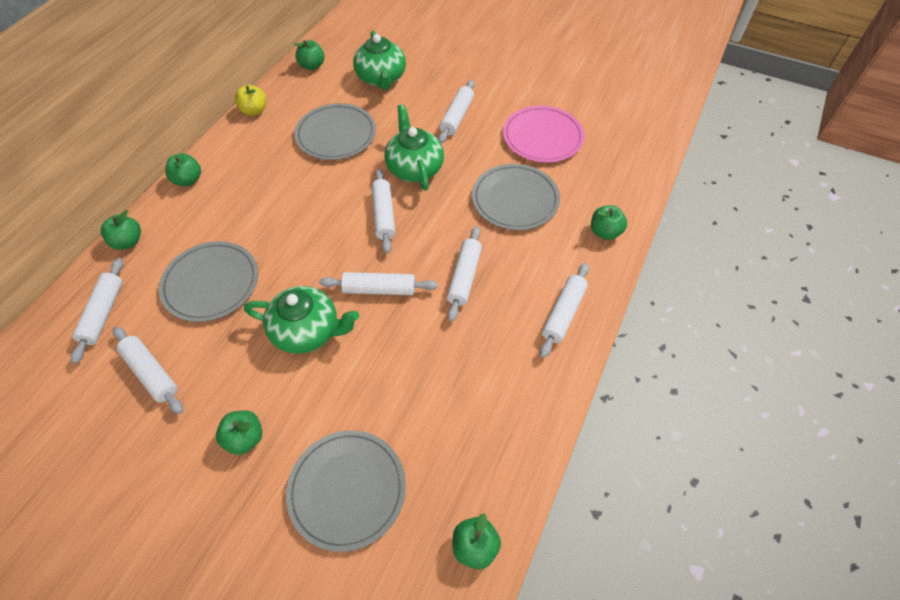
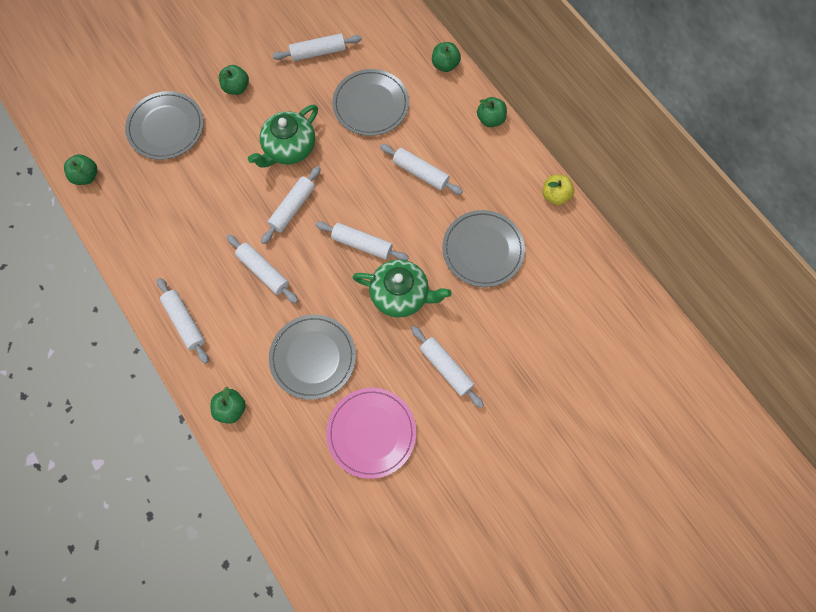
camera: 120 degrees right, 15 degrees up
(103, 313) = (385, 37): white rolling pin -> white rolling pin (420, 173)
(312, 66) = (600, 271): green apple -> none
(381, 78) = (544, 327): green teapot -> none

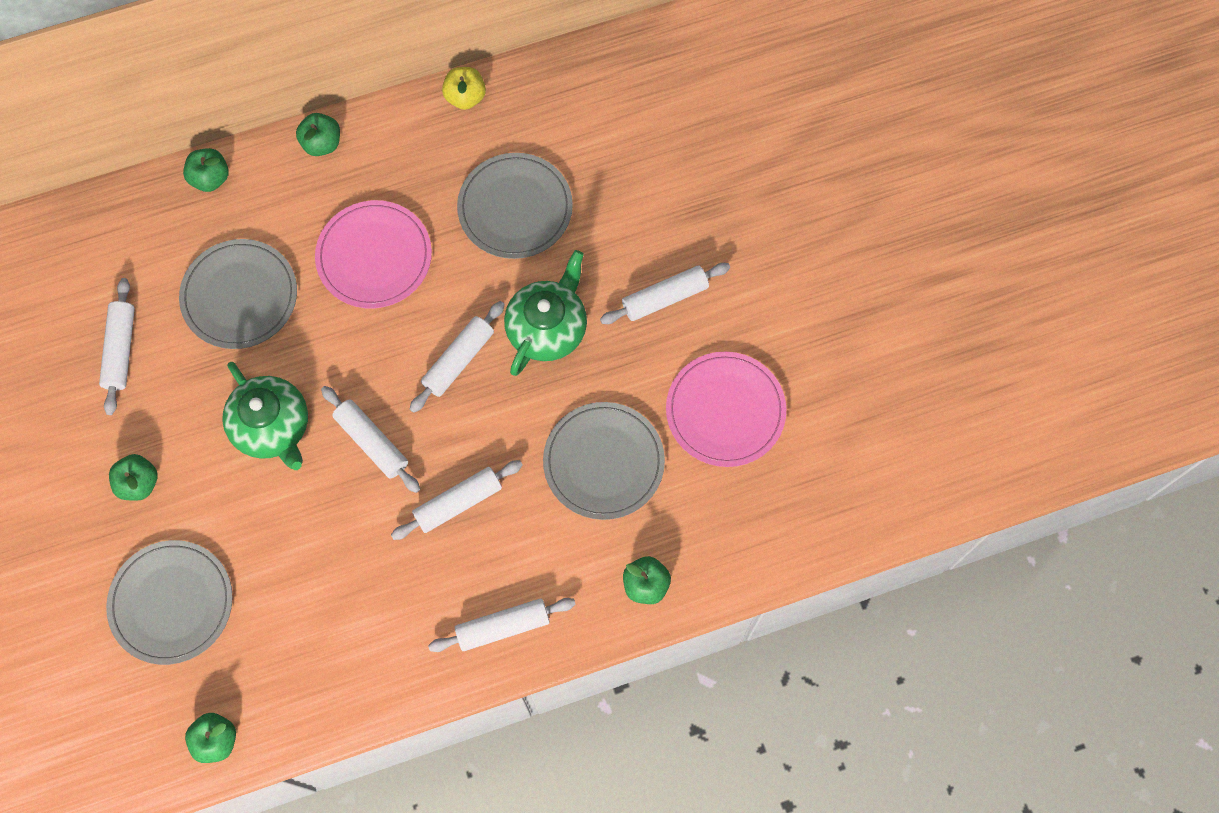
camera: 75 degrees left, 0 degrees up
(420, 173) = (374, 256): white rolling pin -> pink plate

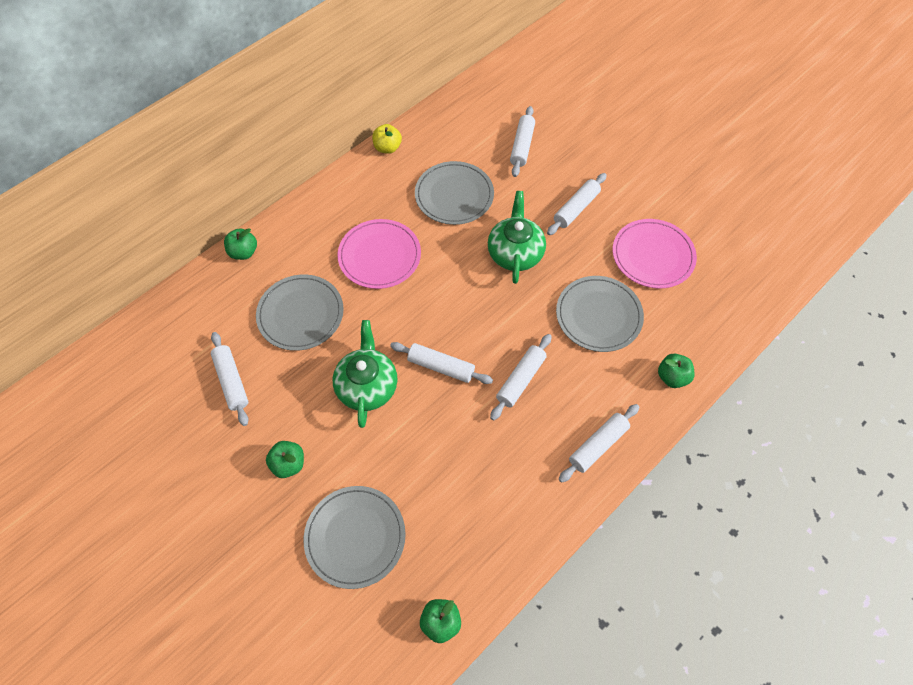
camera: 25 degrees left, 10 degrees down
(273, 427) = (367, 386): green teapot -> green teapot turned 120 degrees counterclockwise
(322, 143) = (309, 205): green apple -> none
(458, 360) = (469, 294): white rolling pin -> white rolling pin (522, 146)

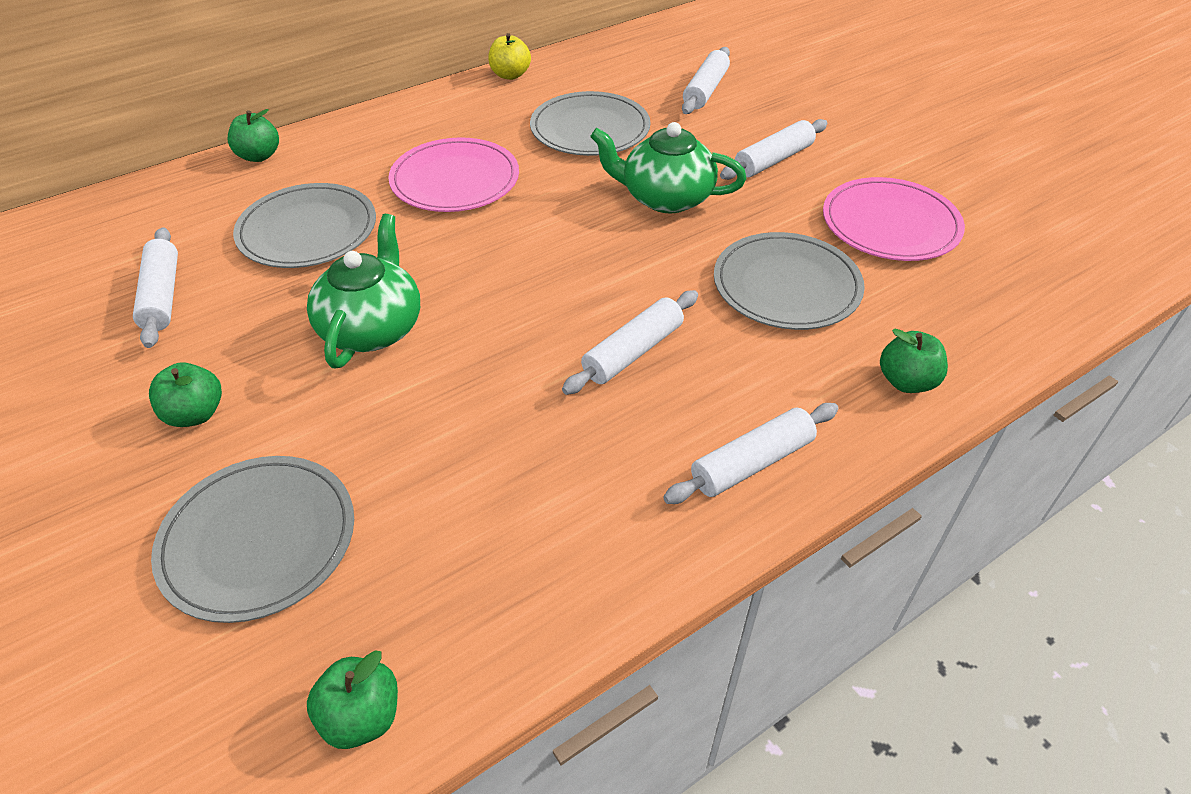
camera: 10 degrees right, 15 degrees down
(441, 367) = (503, 318): white rolling pin -> none
(515, 253) = (665, 198): green teapot -> green teapot turned 90 degrees counterclockwise

